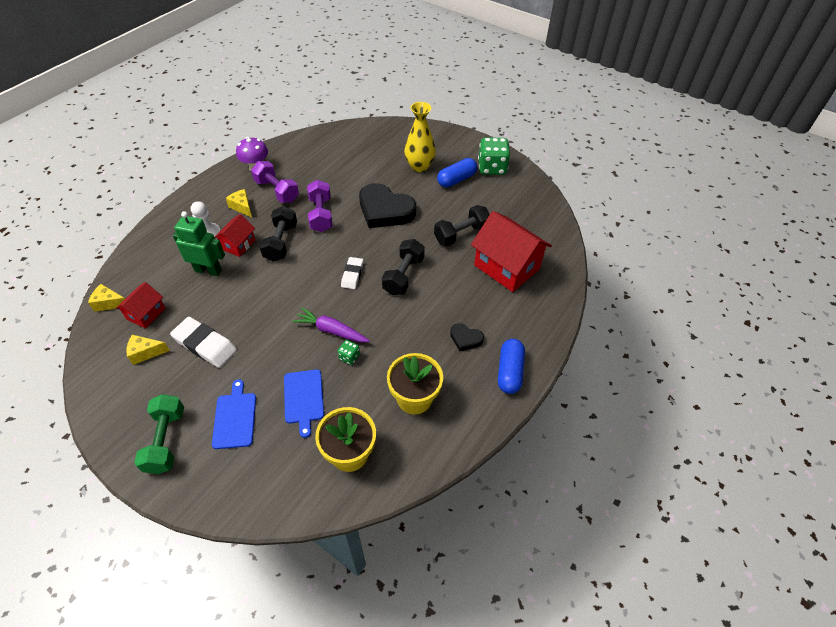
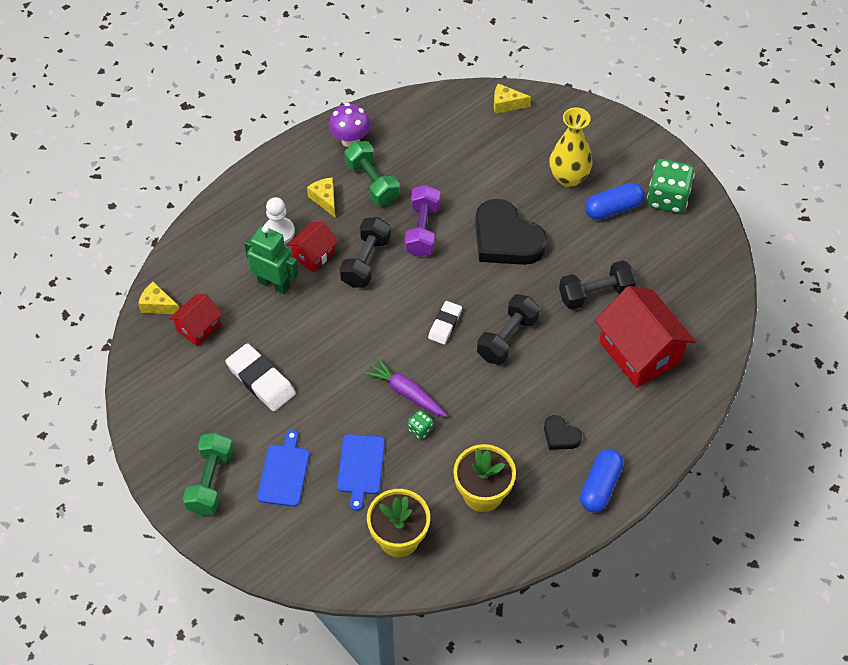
camera: 15 degrees right, 5 degrees up
(146, 353) = (195, 376): yellow cheese -> yellow cheese (506, 104)
(277, 191) = (372, 182): purple dumbbell -> green dumbbell

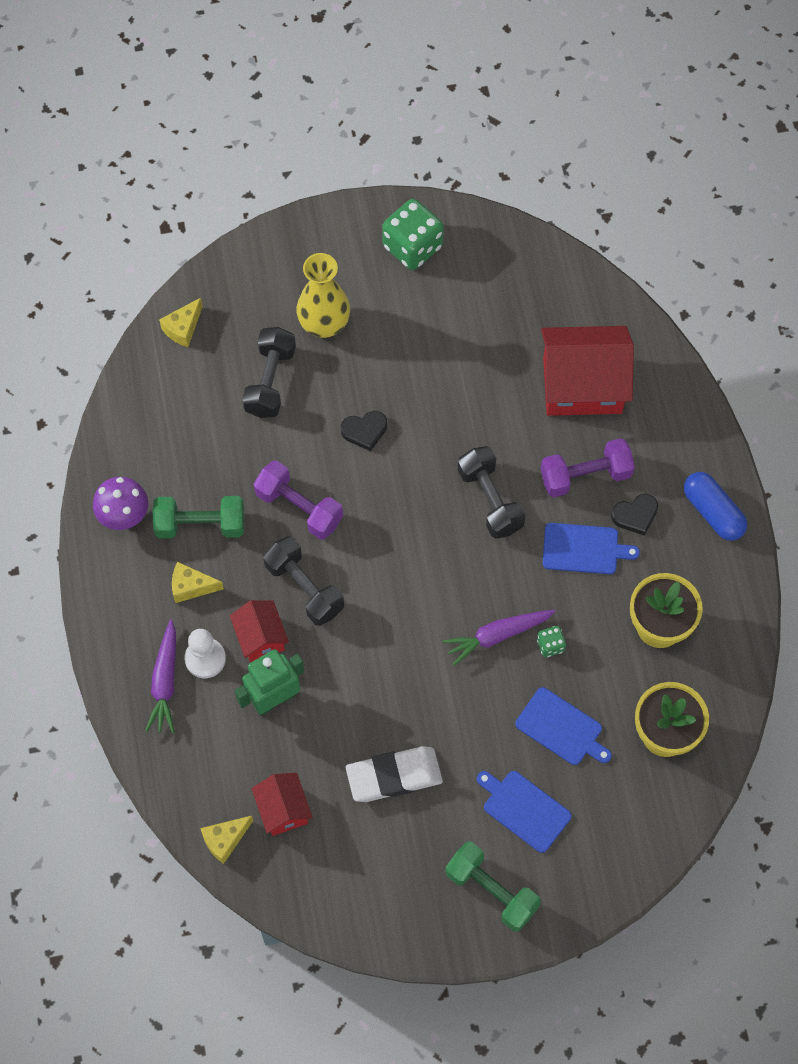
camera: 60 degrees left, 10 degrees up
(249, 218) = (165, 682): none -> purple carrot
(445, 324) = (436, 551): white eraser -> none
(506, 239) = (364, 431): black heart -> black heart, size x0.47
(510, 415) = (584, 549): none -> blue cutting board
(569, 388) = (585, 476): none -> purple dumbbell
(595, 294) = (488, 385): black dumbbell -> black dumbbell (270, 381)
(613, 208) = (392, 305): blue capsule -> none

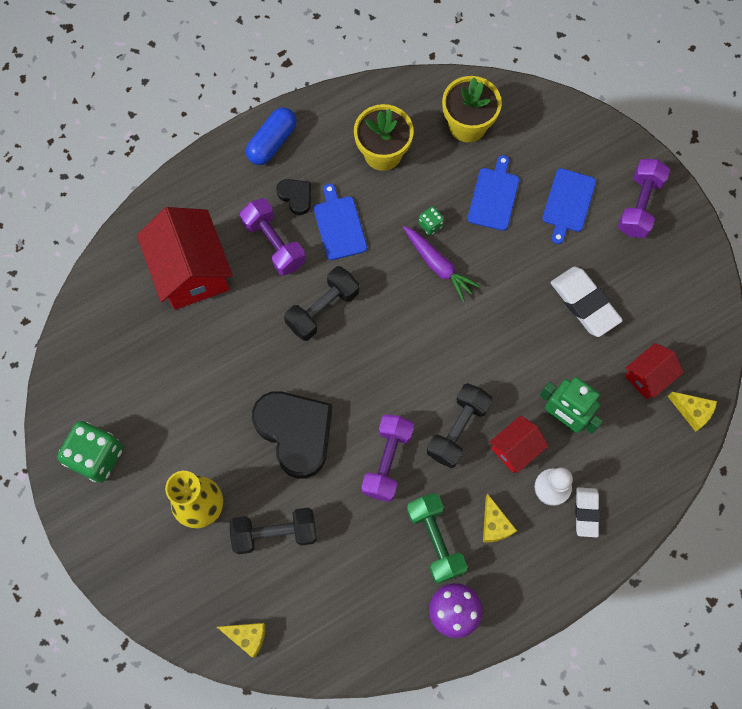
camera: 110 degrees left, 5 degrees up
(165, 682) = (586, 512): purple carrot -> white eraser
(364, 431) = (295, 432): black heart -> black heart, size x2.13
(491, 891) = (639, 205): green dumbbell -> purple dumbbell

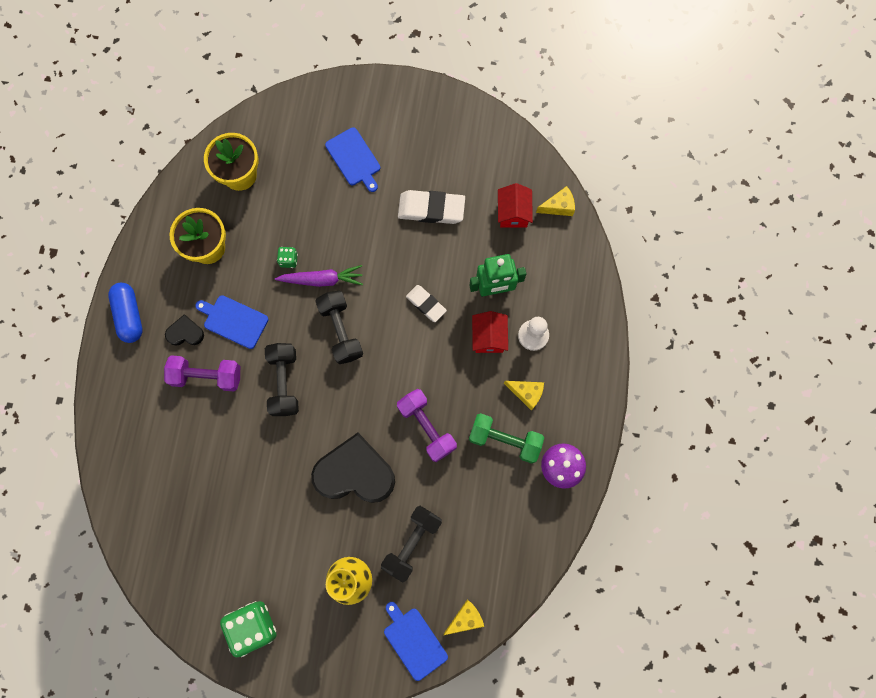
camera: 50 degrees left, 5 degrees up
(191, 271) = (175, 450): red house -> none
(458, 429) = (444, 363): black dumbbell -> black dumbbell (341, 331)
(494, 196) = (306, 202): blue cutting board -> blue cutting board (414, 641)
(586, 512) = (566, 328): white eraser -> white eraser (426, 304)
(639, 205) = (396, 116): purple dumbbell -> none

